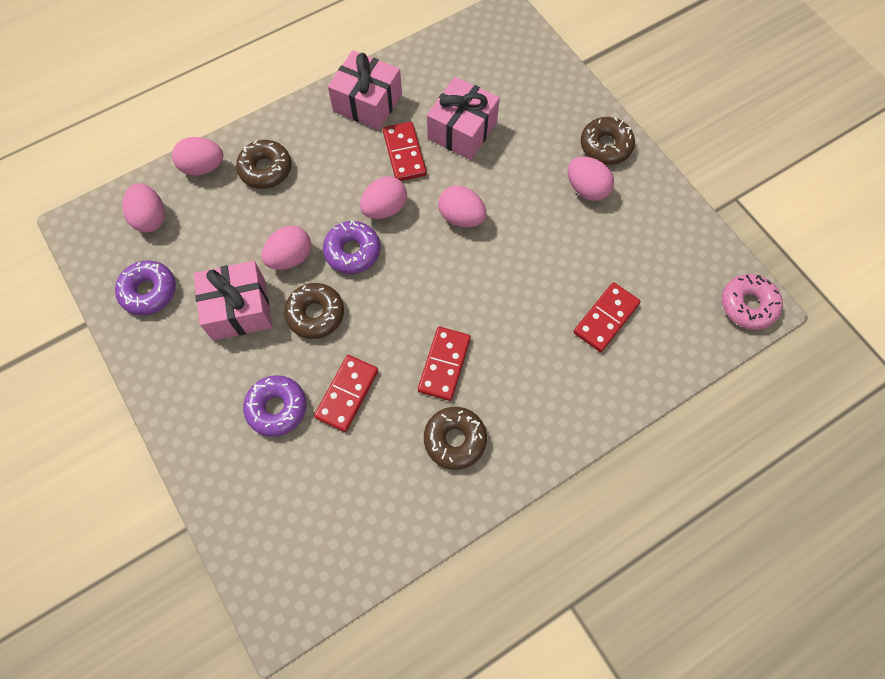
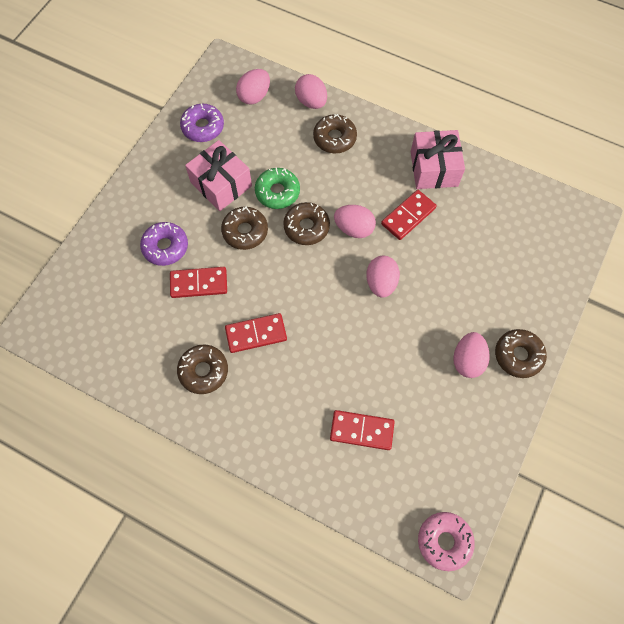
camera: 60 degrees right, 0 degrees up
(290, 257) = (277, 192): pink egg -> green donut
(352, 251) = (306, 227): purple donut -> brown donut
(462, 130) = (456, 244): pink gift -> none

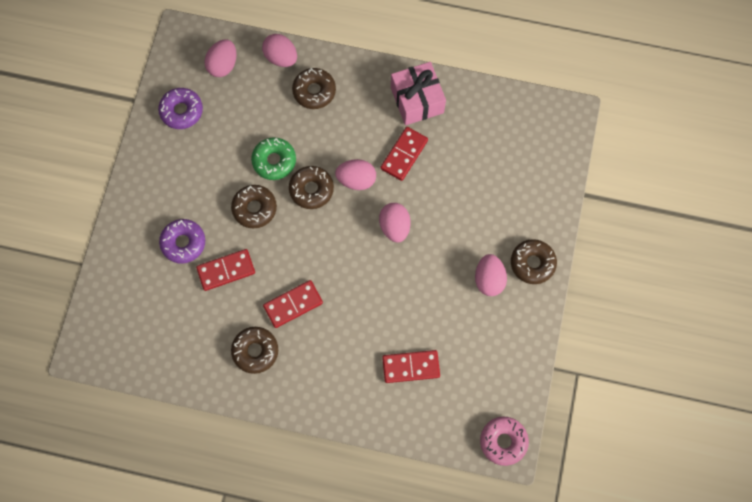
camera: 15 degrees left, 5 degrees up
(221, 184) = (218, 166): pink gift -> none

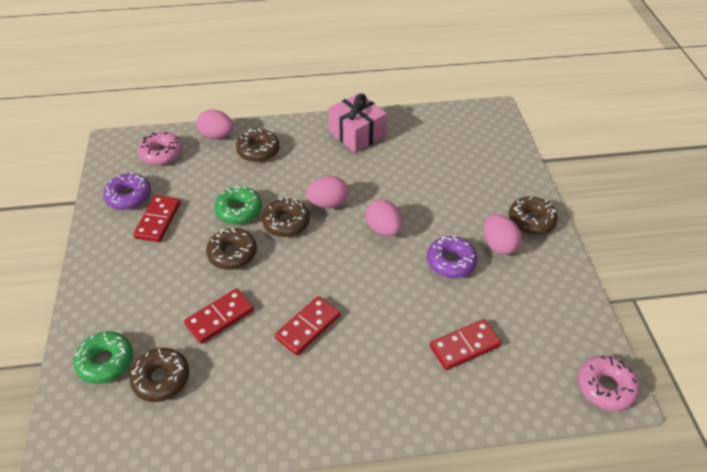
camera: 20 degrees left, 25 degrees down
(129, 281) = (106, 362): none -> green donut
(183, 243) = (162, 306): purple donut -> purple donut (451, 262)
(223, 65) = (162, 154): pink egg -> pink donut
(255, 351) = (282, 387): brown donut -> brown donut (161, 379)
(404, 154) = (365, 173): red domino -> red domino (158, 220)

